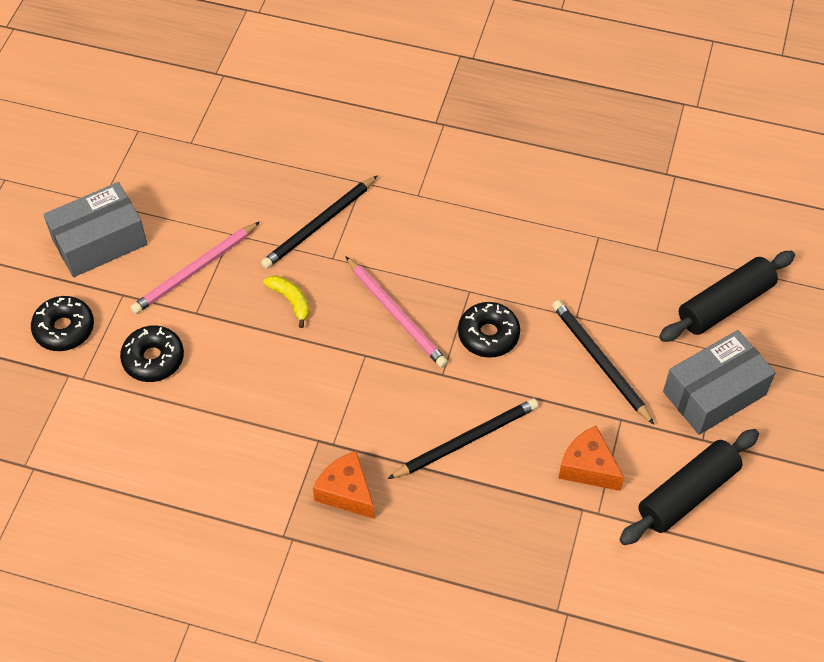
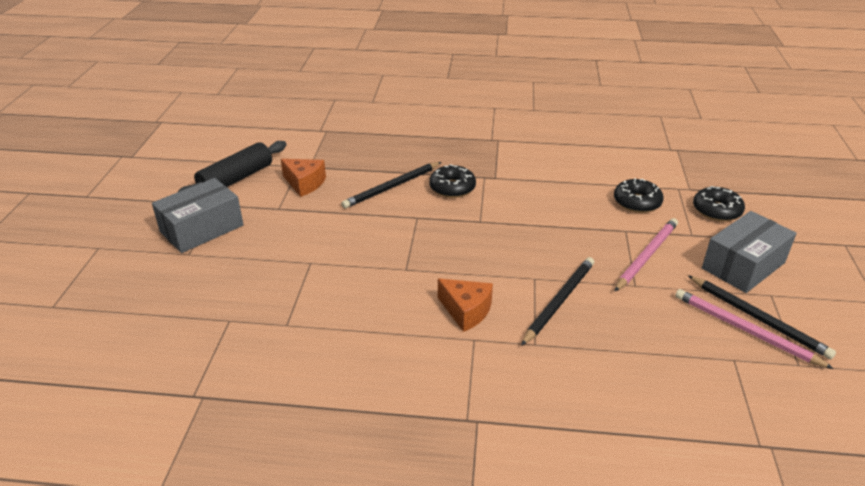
camera: 170 degrees right, 20 degrees down
(291, 301) = (554, 245): yellow banana -> none
(346, 492) = (466, 158): orange cheese -> orange cheese (466, 311)
(396, 314) = (464, 247): pink pencil -> pink pencil (745, 330)
(488, 335) = (384, 242): black donut -> black donut (452, 188)
(600, 362) = (292, 237): black pencil -> black pencil (758, 318)
(725, 304) = (174, 285): black rolling pin -> none

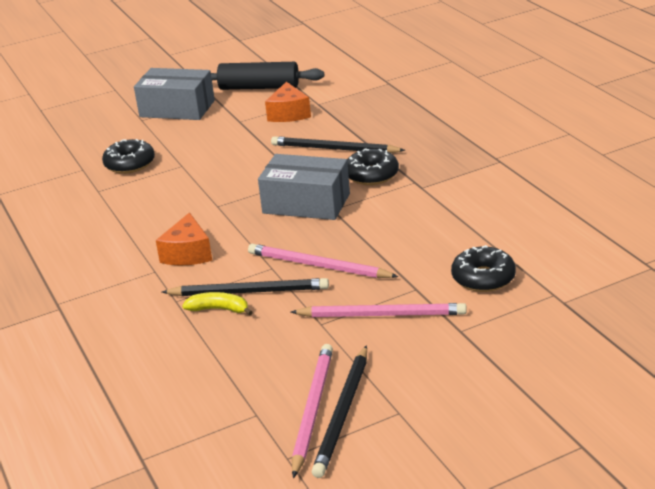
camera: 60 degrees right, 5 degrees down
(554, 257) = (318, 266): none -> pink pencil
(571, 325) = (219, 309): none -> yellow banana
(716, 210) = (537, 333): black donut -> black donut (130, 164)
(743, 265) = (437, 380): grey box -> grey box (306, 203)

